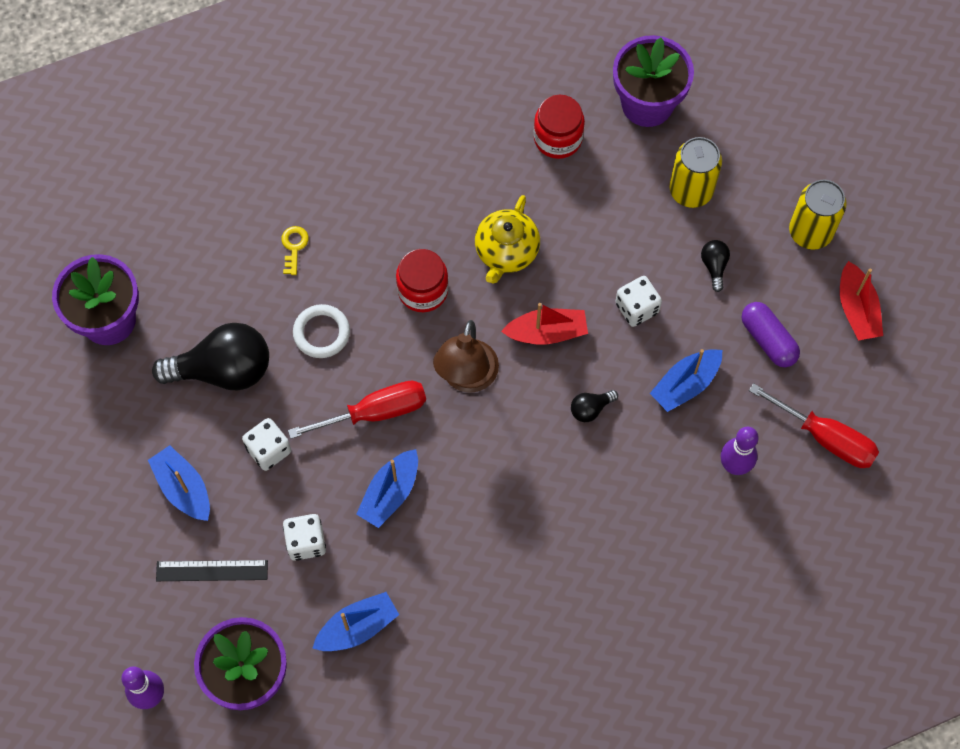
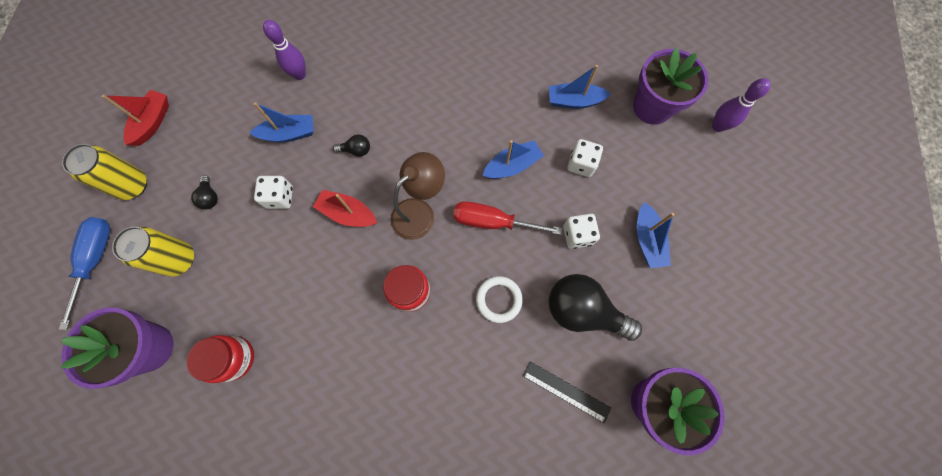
camera: 150 degrees left, 5 degrees up
(212, 571) = (650, 178): black ruler -> black ruler (566, 391)
(294, 247) = (483, 383): yellow key -> none
(506, 252) = (334, 287): yellow teapot -> none
(714, 266) = (210, 197): black light bulb -> black light bulb turned 45 degrees counterclockwise
(768, 340) = (219, 133): purple capsule -> none
(775, 144) = (96, 260): none -> blue screwdriver
(825, 438) = (237, 63): red screwdriver -> none

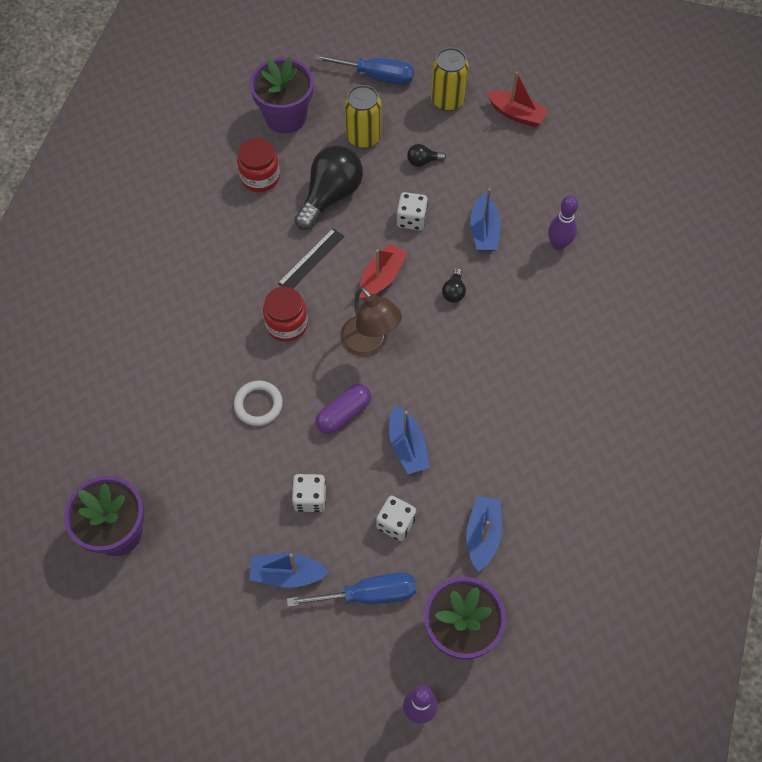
camera: 100 degrees right, 10 degrees down
(493, 222) = (343, 414): red screwdriver -> purple capsule
(566, 391) = (152, 450): black ruler -> black ruler (311, 260)
(583, 311) = (226, 484): black light bulb -> black light bulb (330, 196)
(645, 175) = (368, 594): none -> blue screwdriver

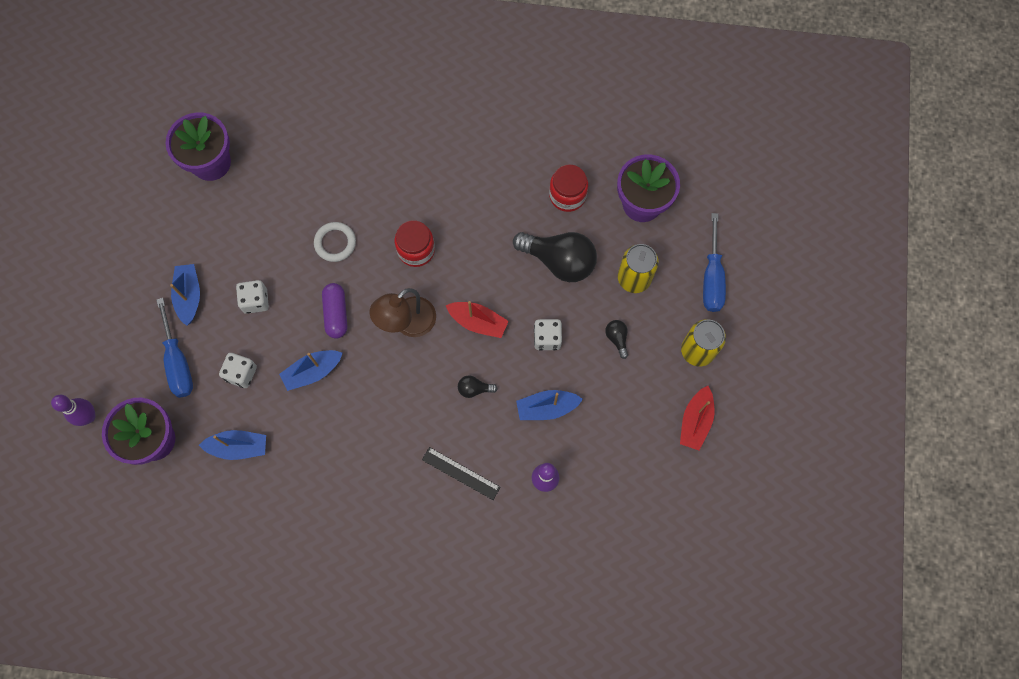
camera: 80 degrees right, 10 degrees up
(311, 260) = (486, 257): black ruler -> black ruler (460, 473)
(343, 414) = (336, 313): purple capsule -> purple capsule turned 45 degrees clockwise

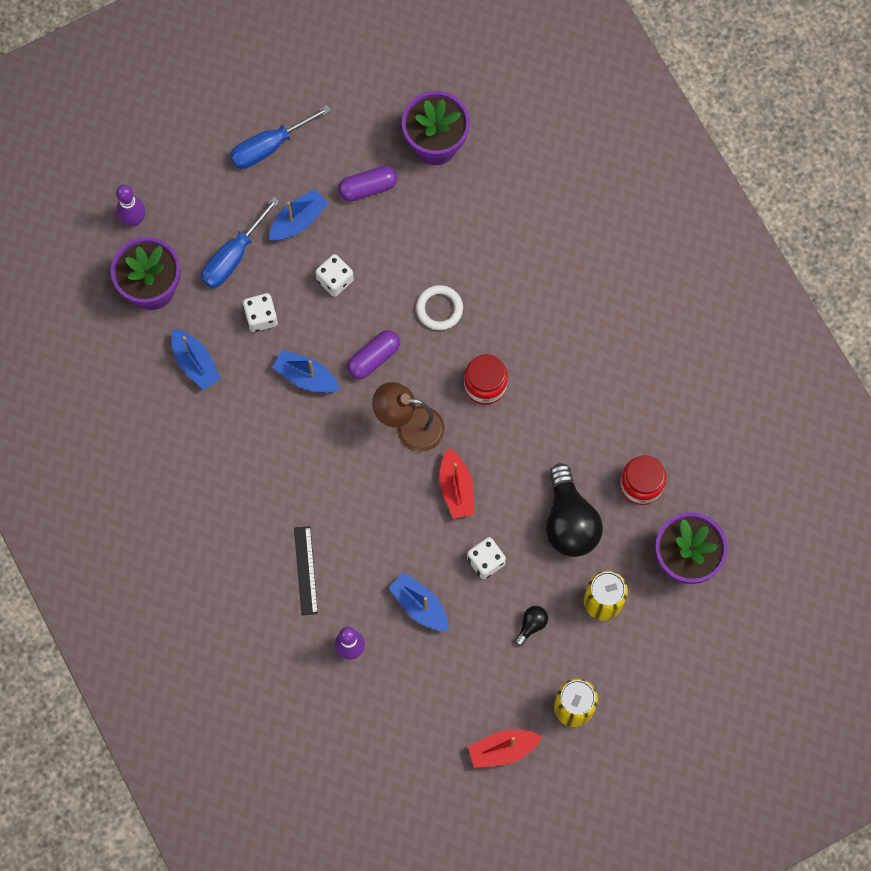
camera: 55 degrees right, 0 degrees up
(205, 230) = (368, 188): none -> purple capsule
(474, 389) = (391, 529): black light bulb -> none
(712, 277) = (657, 674): blue screwdriver -> blue screwdriver (269, 146)

